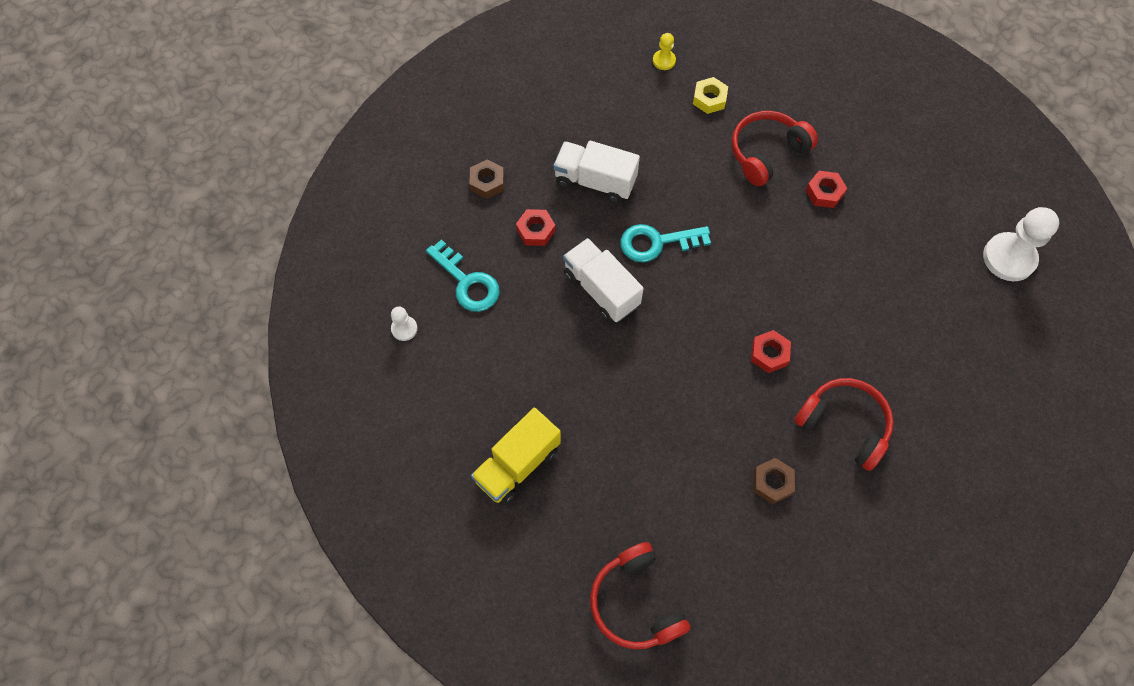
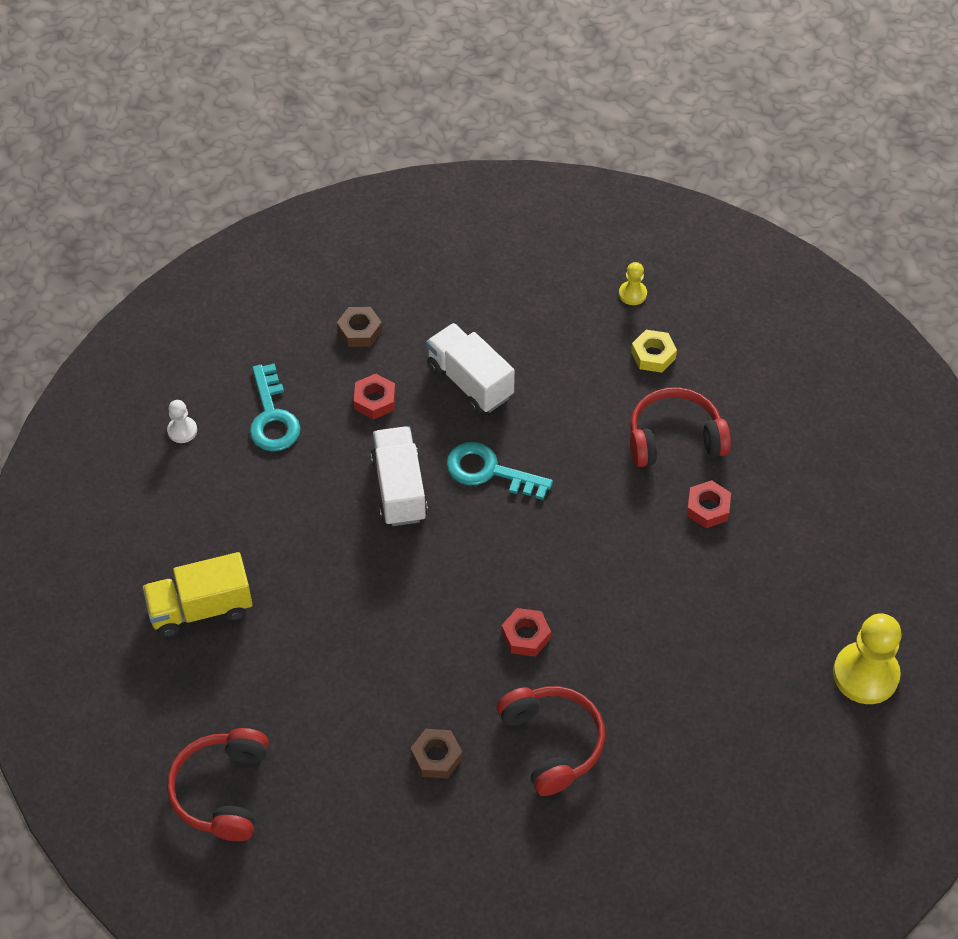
camera: 30 degrees right, 10 degrees down
(1009, 258) = (865, 674): white pawn -> yellow pawn

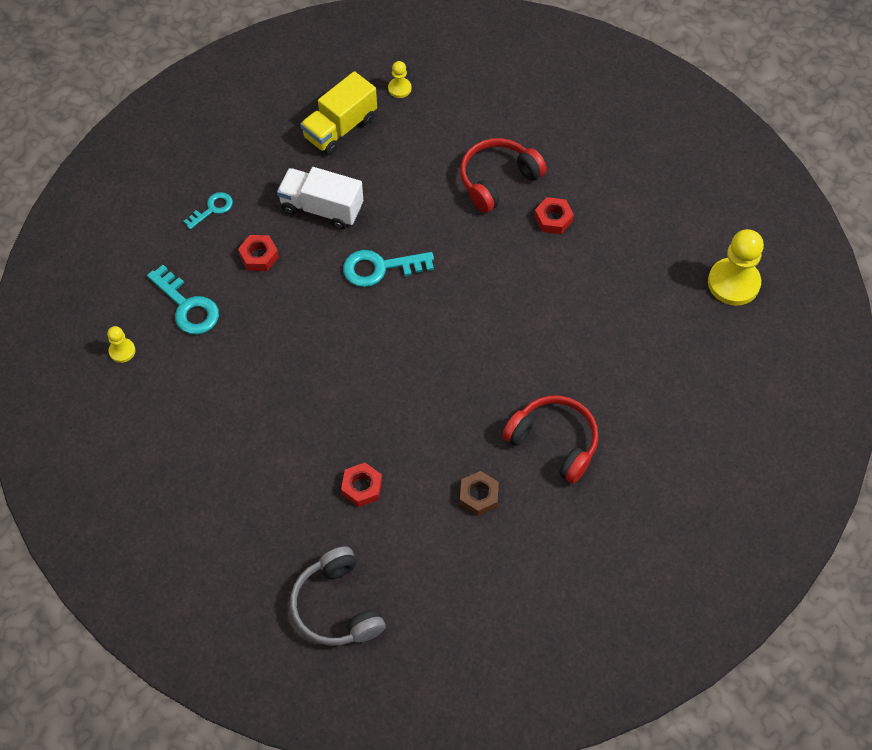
camera: 30 degrees left, 5 degrees up
(182, 430) = (122, 351): white pawn -> yellow pawn
(201, 608) = (228, 479): yellow truck -> yellow truck (340, 128)
(222, 791) = (336, 607): red headphones -> grey headphones
(360, 331) = (212, 209): brown nut -> turquoise key
(399, 488) = (321, 313): white truck -> none
(526, 636) = (485, 375): red nut -> red nut (362, 487)
(653, 355) = (443, 127): yellow nut -> none

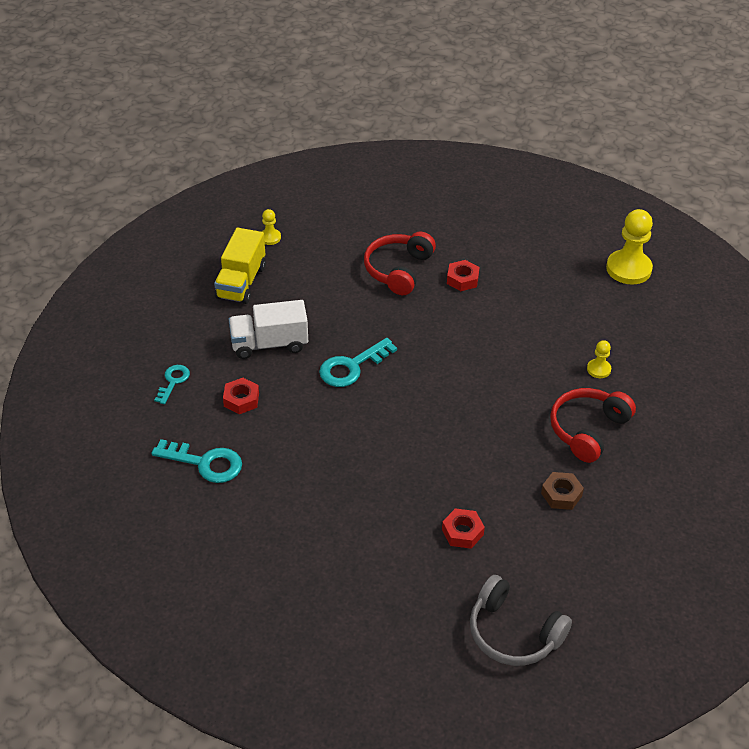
camera: 30 degrees left, 15 degrees down
(122, 351) = (170, 523): yellow pawn -> yellow pawn (598, 369)
(554, 442) = (587, 430): red headphones -> red headphones turned 60 degrees counterclockwise

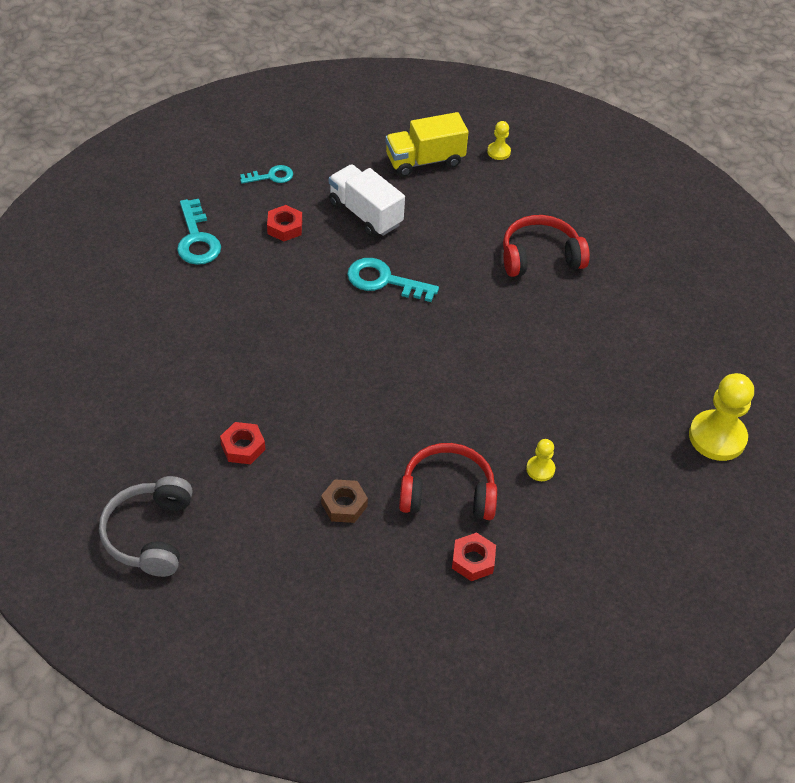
camera: 55 degrees right, 5 degrees up
(462, 279) = (572, 309): red nut -> red nut (473, 560)

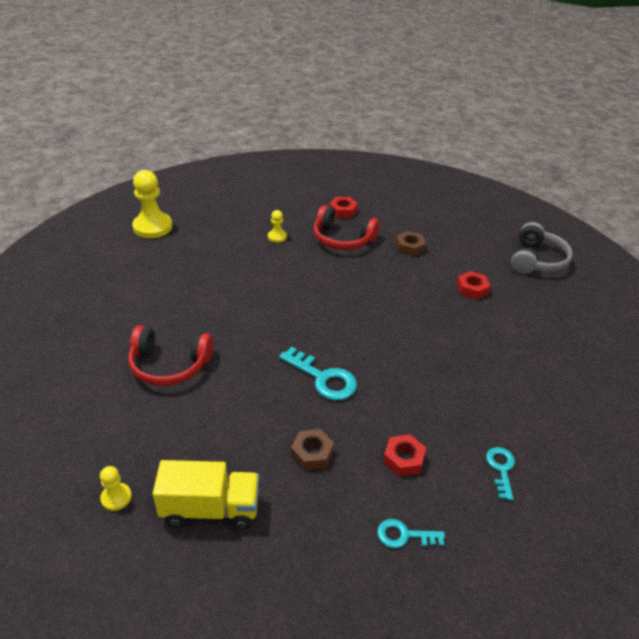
camera: 160 degrees left, 10 degrees down
(197, 239) = (501, 469): turquoise key -> turquoise key, size x0.61
(365, 214) = (312, 453): white truck -> brown nut

